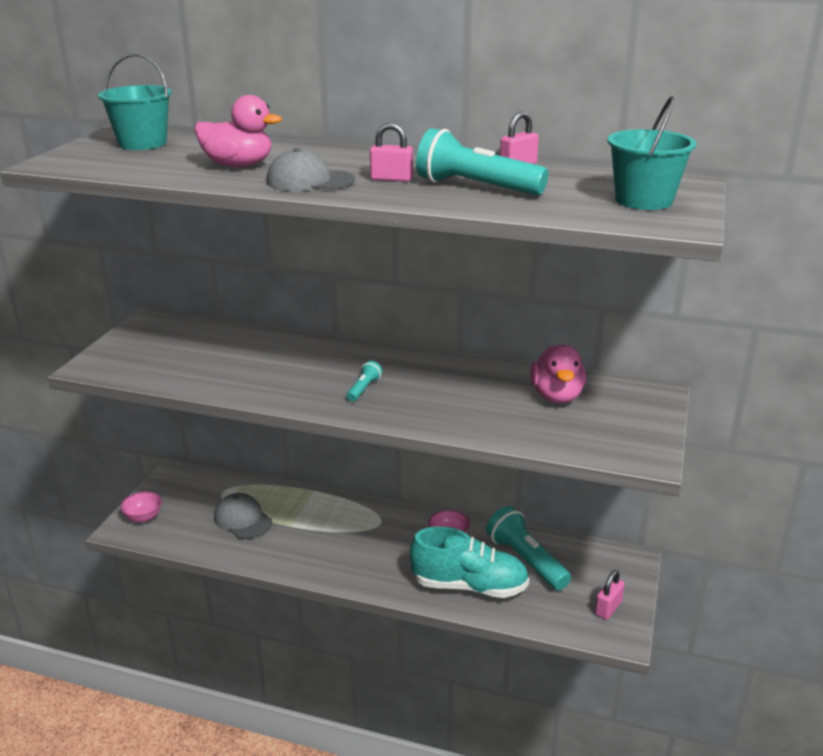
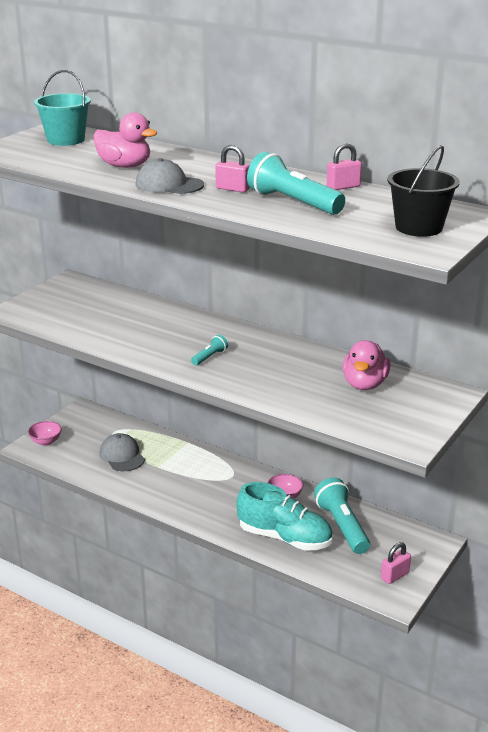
camera: 15 degrees right, 0 degrees up
(643, 200) = (418, 227): turquoise bucket -> black bucket

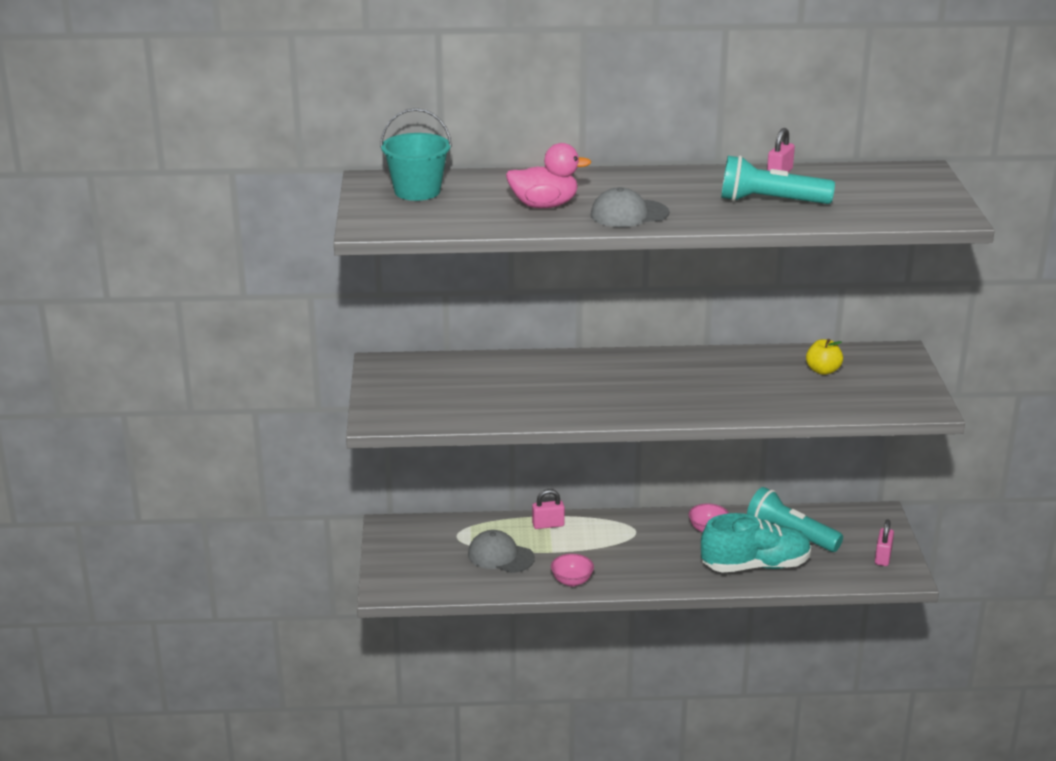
camera: 35 degrees left, 0 degrees up
(46, 441) = (397, 575): pink bowl -> pink bowl (572, 581)
(210, 357) = (655, 394): turquoise flashlight -> none
(232, 189) = (693, 202): pink padlock -> pink padlock (548, 525)
(364, 384) = (823, 370): pink duck -> yellow apple
(418, 227) = (908, 196): black bucket -> none

